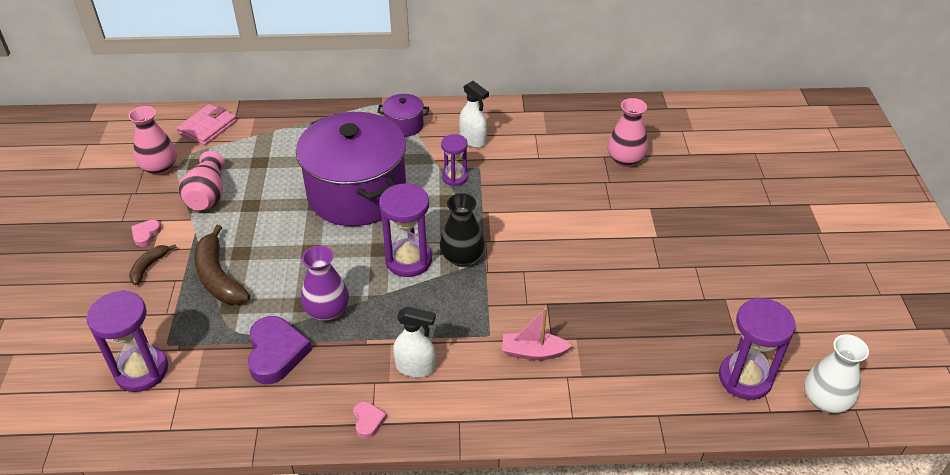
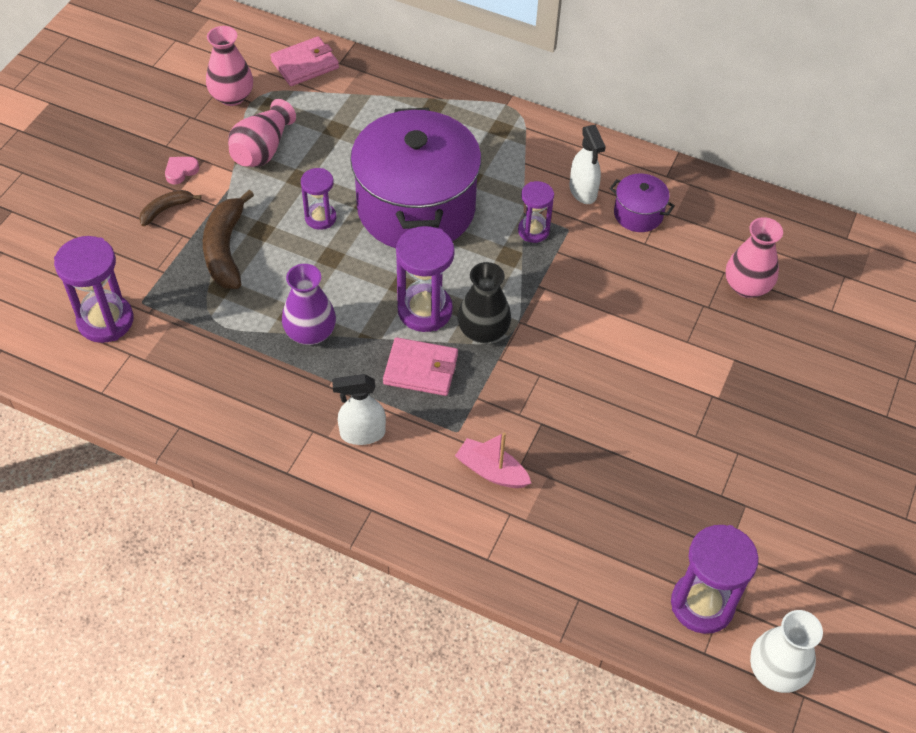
camera: 25 degrees right, 10 degrees up
(276, 353) = (237, 357): purple heart -> none
(285, 226) = (320, 218): none -> purple hourglass
(368, 421) = (284, 468): pink heart -> none
(404, 125) = (516, 142): purple pot -> purple pot (638, 214)
(415, 367) = (362, 433): white spray bottle -> white spray bottle turned 135 degrees clockwise
(432, 302) = (421, 369): none -> pink wallet

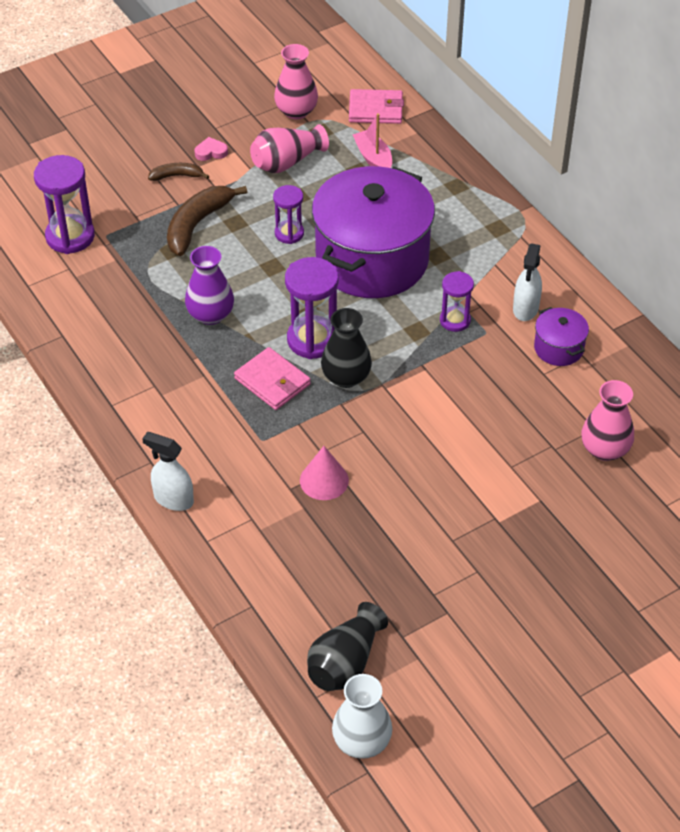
camera: 35 degrees right, 5 degrees down
(362, 433) = (189, 405): white spray bottle -> white spray bottle (173, 499)
(491, 471) = (263, 481): pink boat -> pink boat (373, 158)
(543, 440) = (324, 480): none -> pink cone
(702, 604) = (345, 663): purple hourglass -> black vase

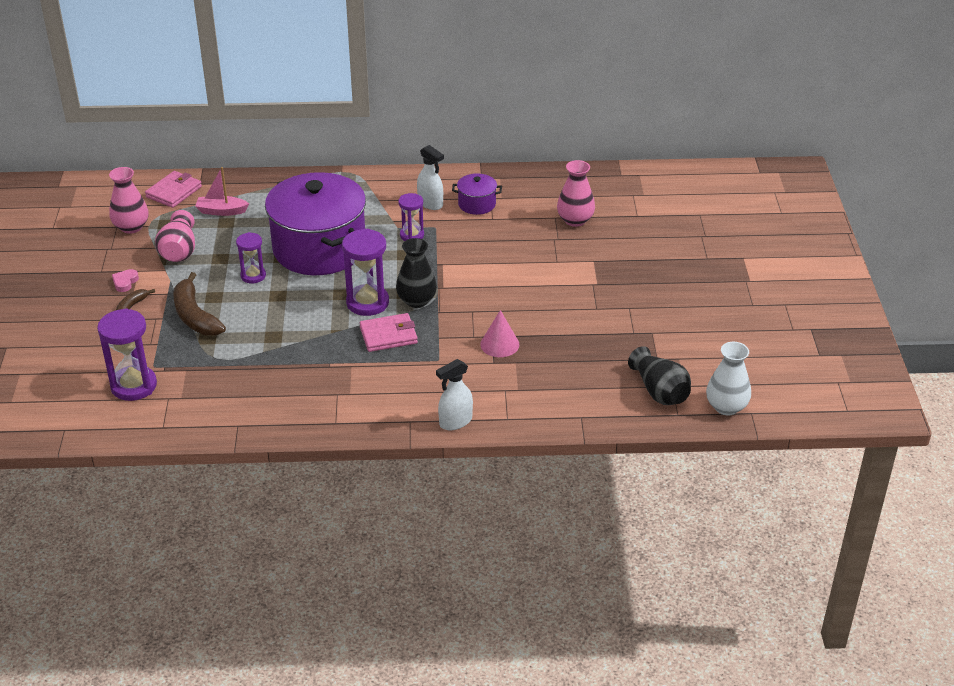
camera: 60 degrees left, 10 degrees down
(210, 315) = (294, 342): purple vase -> none

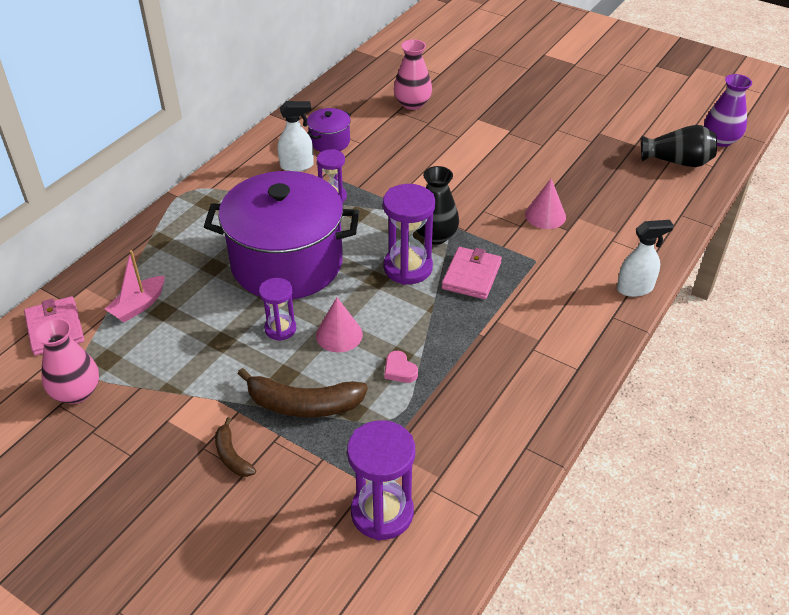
camera: 55 degrees left, 5 degrees up
(125, 282) = (177, 441): pink heart -> pink heart (399, 370)
(179, 251) = (170, 369): pink vase -> none
(270, 302) = (339, 334): none -> pink cone
(455, 422) = (635, 288): white spray bottle -> white spray bottle turned 105 degrees counterclockwise
(726, 407) = (720, 140): white vase -> purple vase

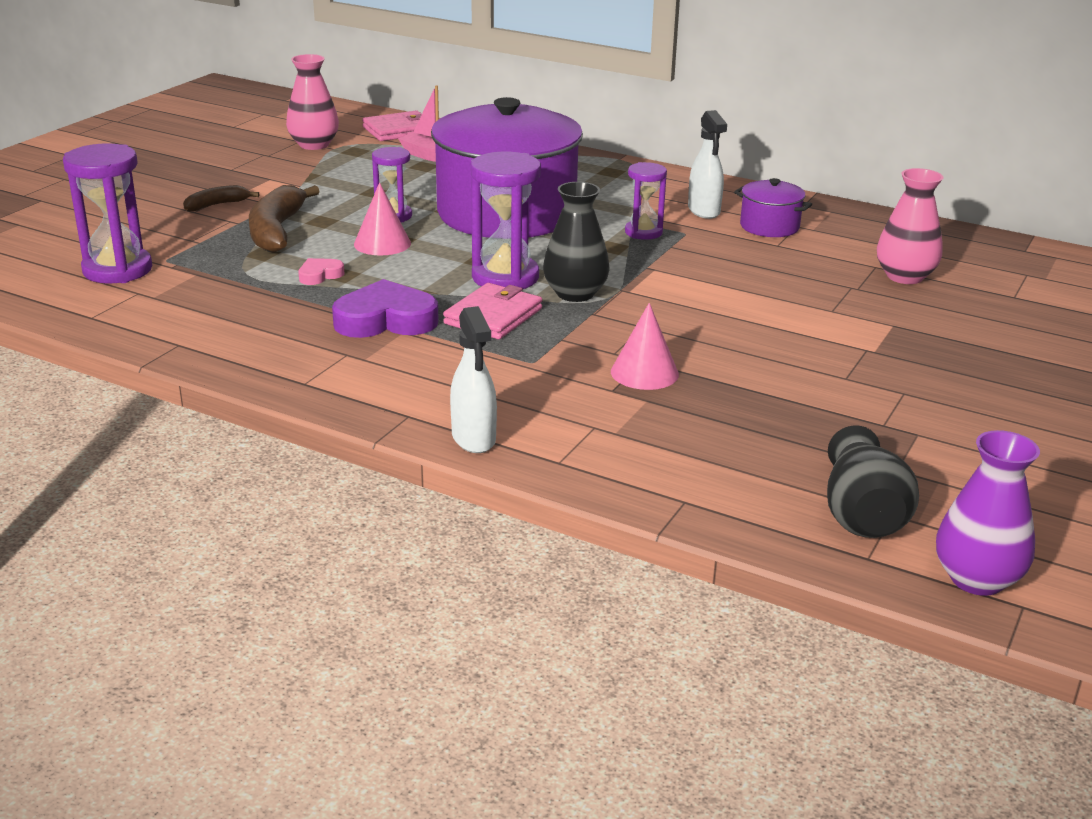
camera: 85 degrees right, 15 degrees down
(471, 276) = (493, 316): pink wallet -> pink wallet turned 75 degrees counterclockwise
(479, 329) = (386, 320): none -> purple heart

